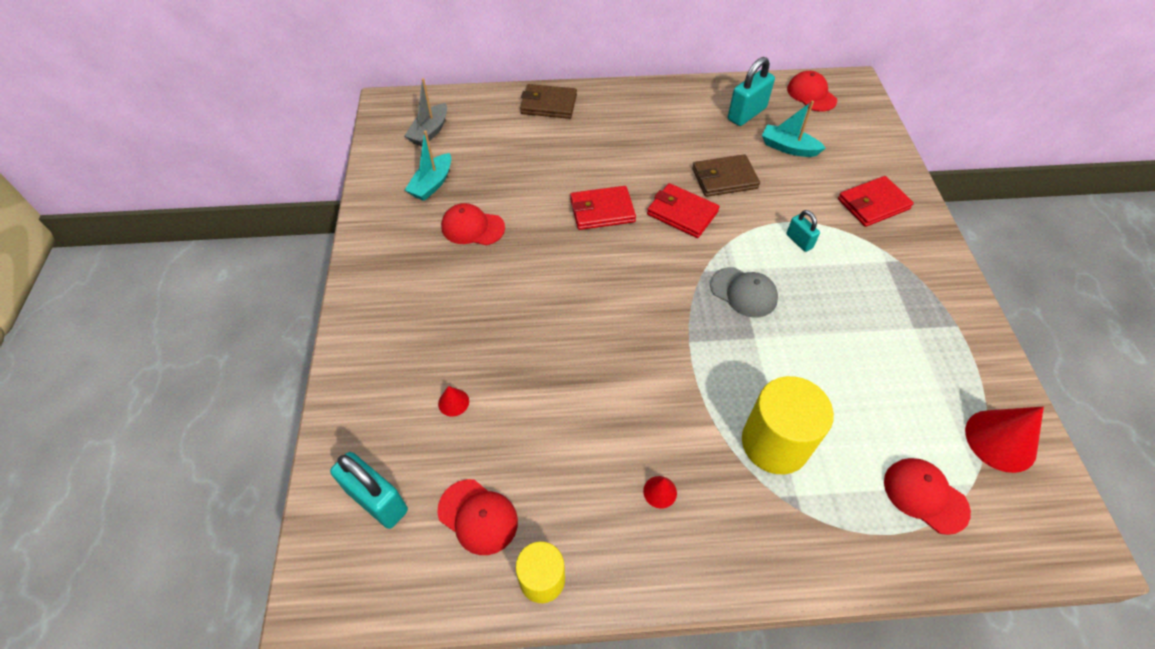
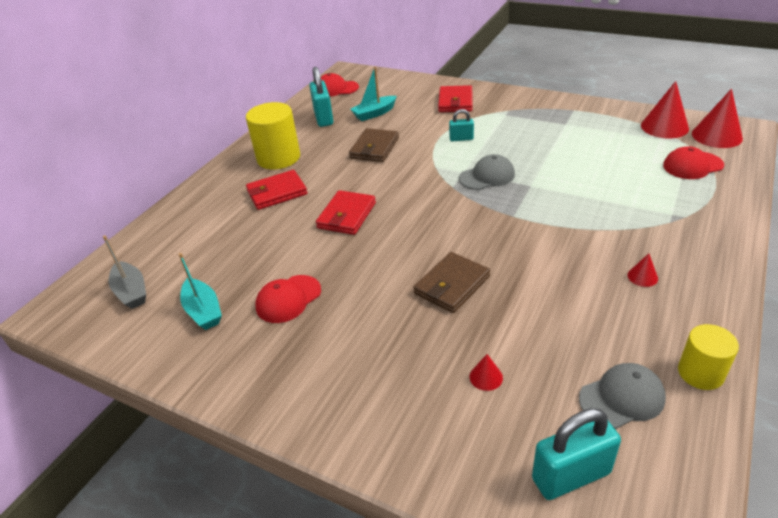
camera: 55 degrees left, 15 degrees down
(478, 516) = (622, 398): red cap -> grey cap
(548, 104) = (194, 205): brown wallet -> brown wallet (452, 285)
(682, 213) = (389, 177): red wallet -> red wallet (277, 193)
(775, 443) = (625, 208): yellow cylinder -> yellow cylinder (278, 158)
(1030, 511) = (716, 136): none -> red cone

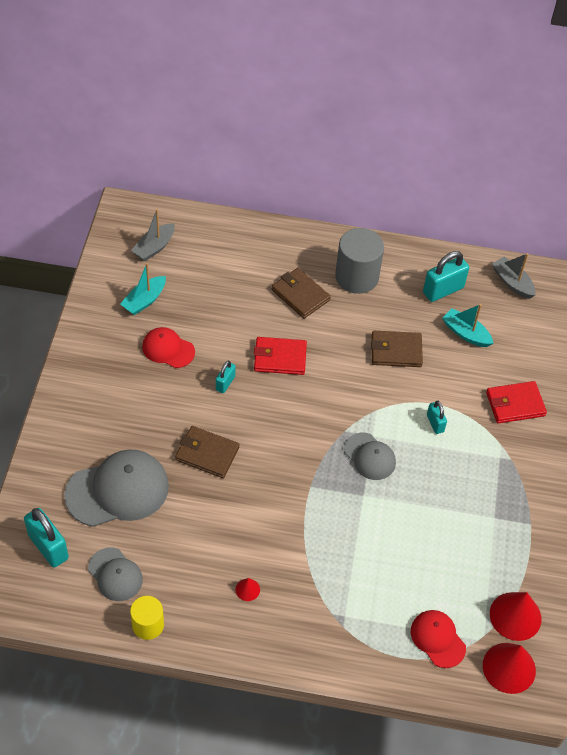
camera: 65 degrees right, 15 degrees up
(277, 193) = (300, 295): red wallet -> brown wallet
(278, 158) = (357, 277): yellow cylinder -> grey cylinder
(336, 89) = (512, 283): red cap -> grey boat
(360, 258) = (225, 383): none -> turquoise padlock
(486, 377) = (117, 490): red cone -> grey cap

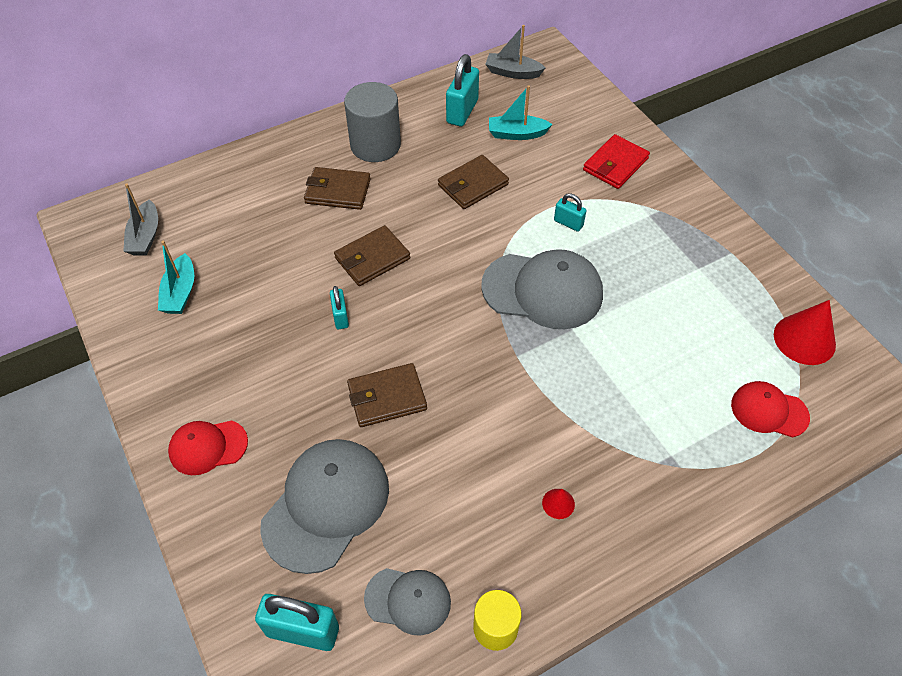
camera: 35 degrees left, 0 degrees up
(168, 349) = (249, 323): red cap -> red cap (208, 447)
(280, 358) = (372, 258): red wallet -> brown wallet
(369, 456) = (542, 290): grey cap -> grey cap, size x1.77
(509, 668) = (849, 389): red cone -> none

